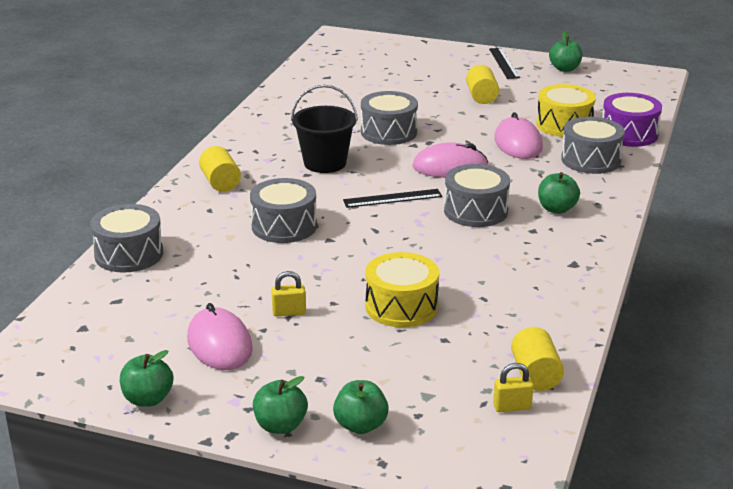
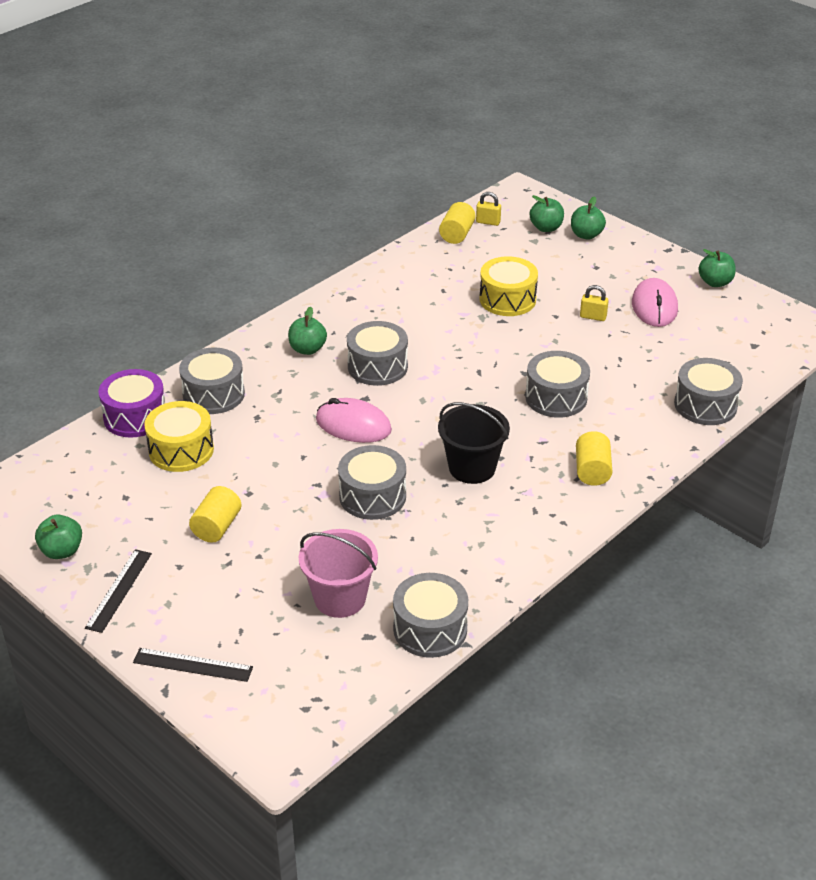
camera: 155 degrees left, 10 degrees up
(280, 426) = (635, 247): green apple -> green apple (546, 228)
(289, 86) = (430, 629): none -> grey drum
(361, 86) = (340, 598): none -> pink bucket
(392, 198) = (438, 401): black ruler -> black ruler (193, 665)
(518, 143) = (256, 437): pink mouse -> none

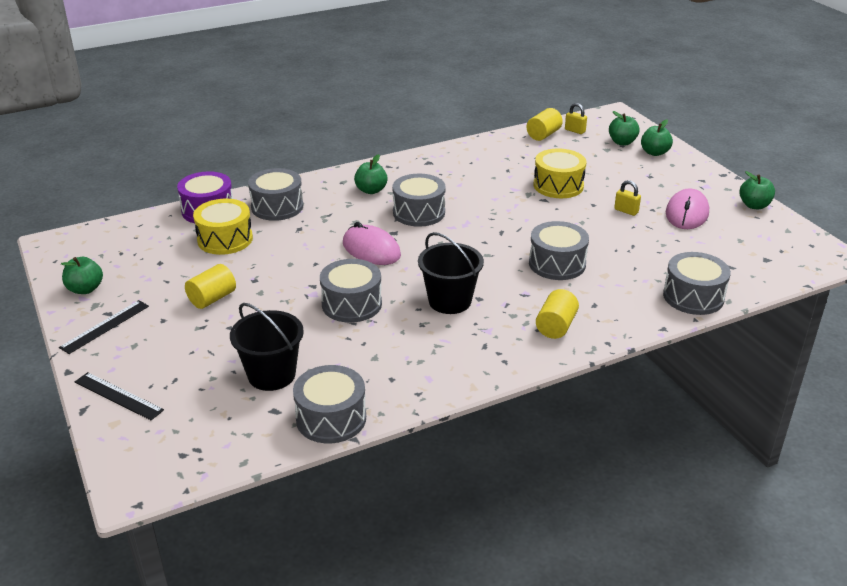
camera: 20 degrees right, 5 degrees down
(340, 598) = (271, 375): pink bucket -> black bucket

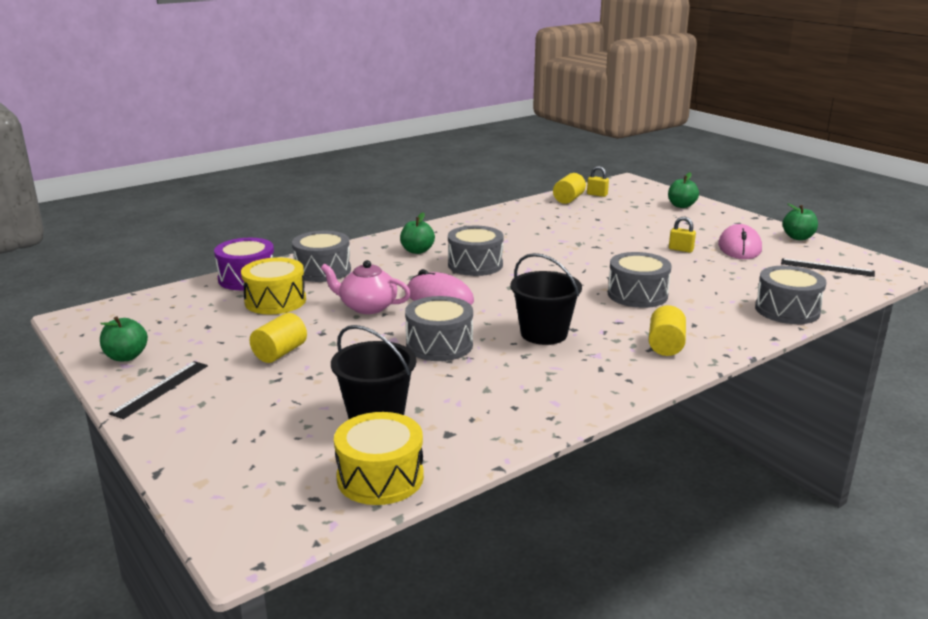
camera: 10 degrees left, 10 degrees down
(118, 396) = (198, 454): black ruler -> black ruler (827, 267)
(303, 254) = (367, 307): none -> pink teapot
(331, 418) = (463, 450): grey drum -> none
(558, 185) = (604, 235): yellow drum -> yellow drum (380, 477)
(622, 142) = (646, 200): green apple -> none

